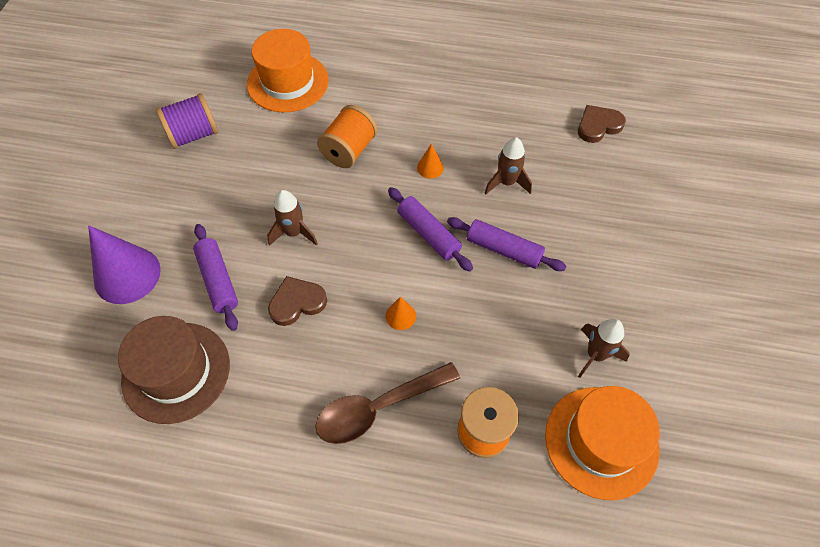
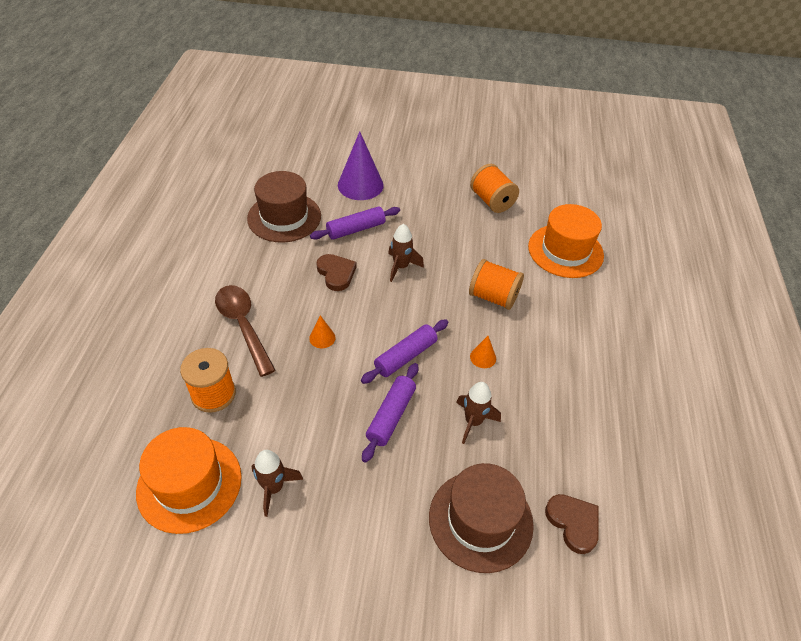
camera: 85 degrees right, 10 degrees down
(193, 135) = (492, 201): purple spool -> orange spool
(605, 187) = (480, 520): none -> brown hat

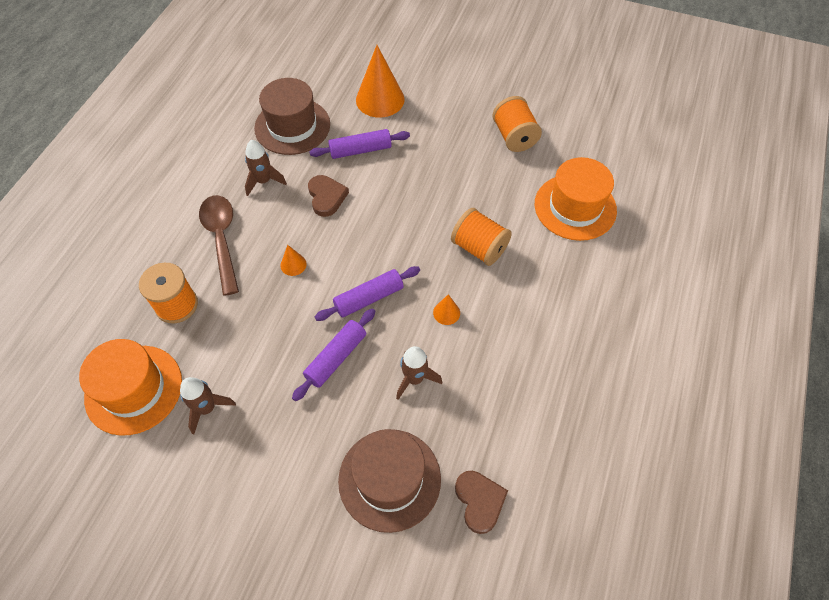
camera: 15 degrees right, 10 degrees up
(360, 185) = (380, 99): purple cone -> orange cone
(401, 267) = (394, 199): brown rocket -> brown rocket (264, 181)

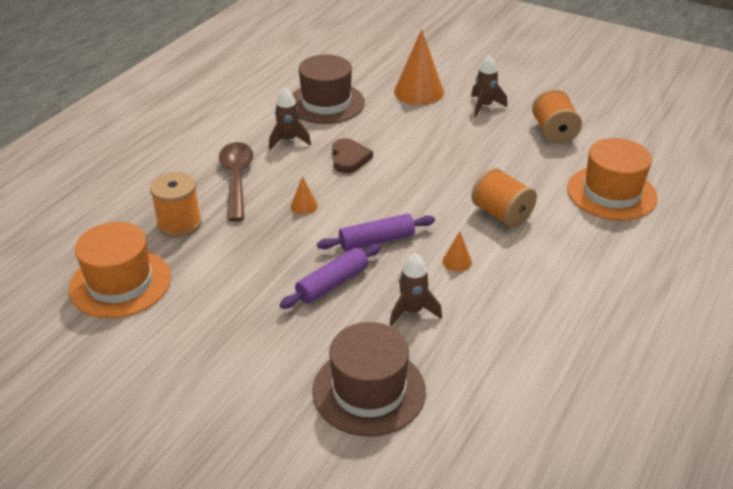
camera: 10 degrees right, 20 degrees down
(207, 408) = (190, 307): brown rocket -> brown rocket (484, 106)
(360, 150) = (391, 127): purple rolling pin -> none
(479, 501) = (465, 423): brown heart -> none

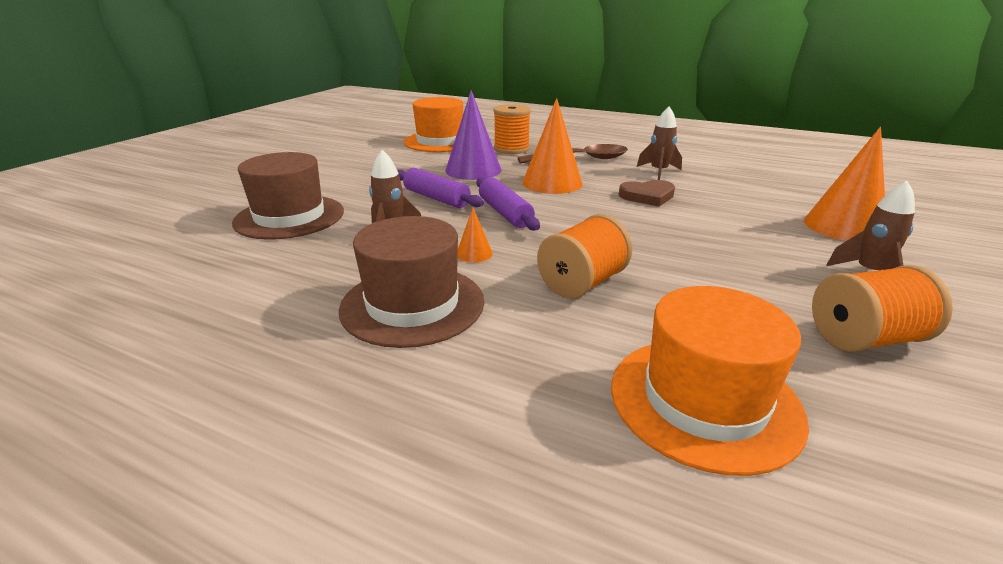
camera: 85 degrees right, 10 degrees down
(250, 256) = (473, 170): none -> purple cone
(304, 206) = (552, 183): orange cone -> orange cone, size x2.19
(326, 103) = (748, 182): brown hat -> brown hat (412, 304)

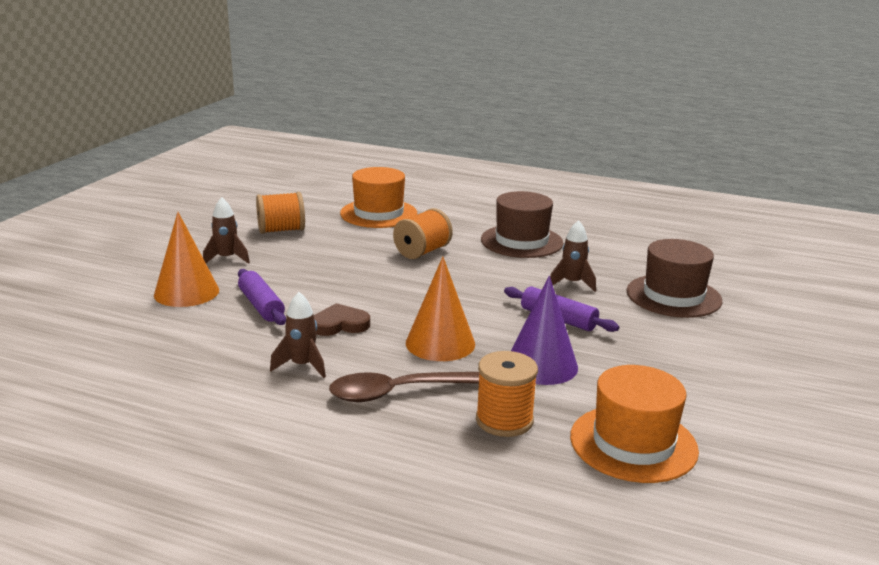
camera: 175 degrees right, 5 degrees down
(474, 253) = (498, 268): orange cone -> none
(505, 213) = (484, 302): purple rolling pin -> purple rolling pin (261, 306)

